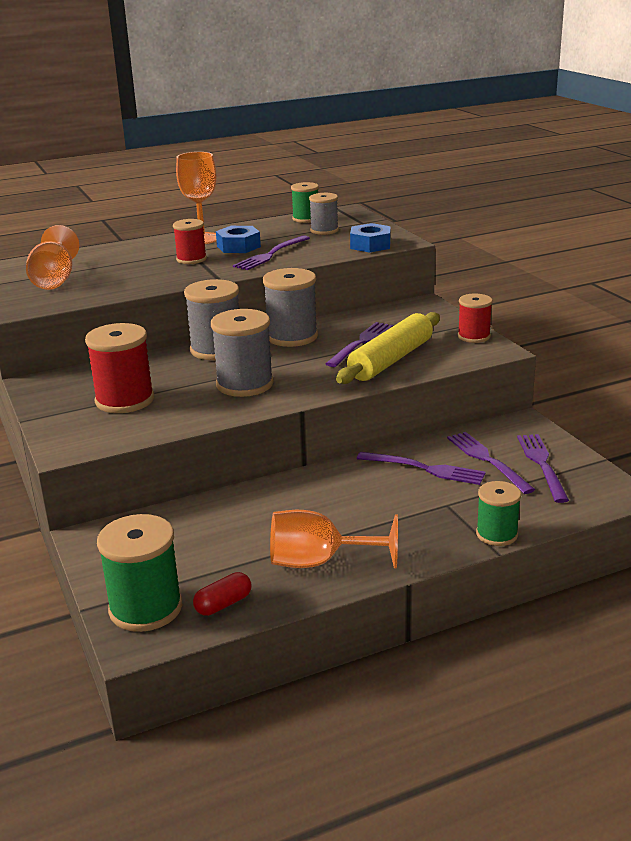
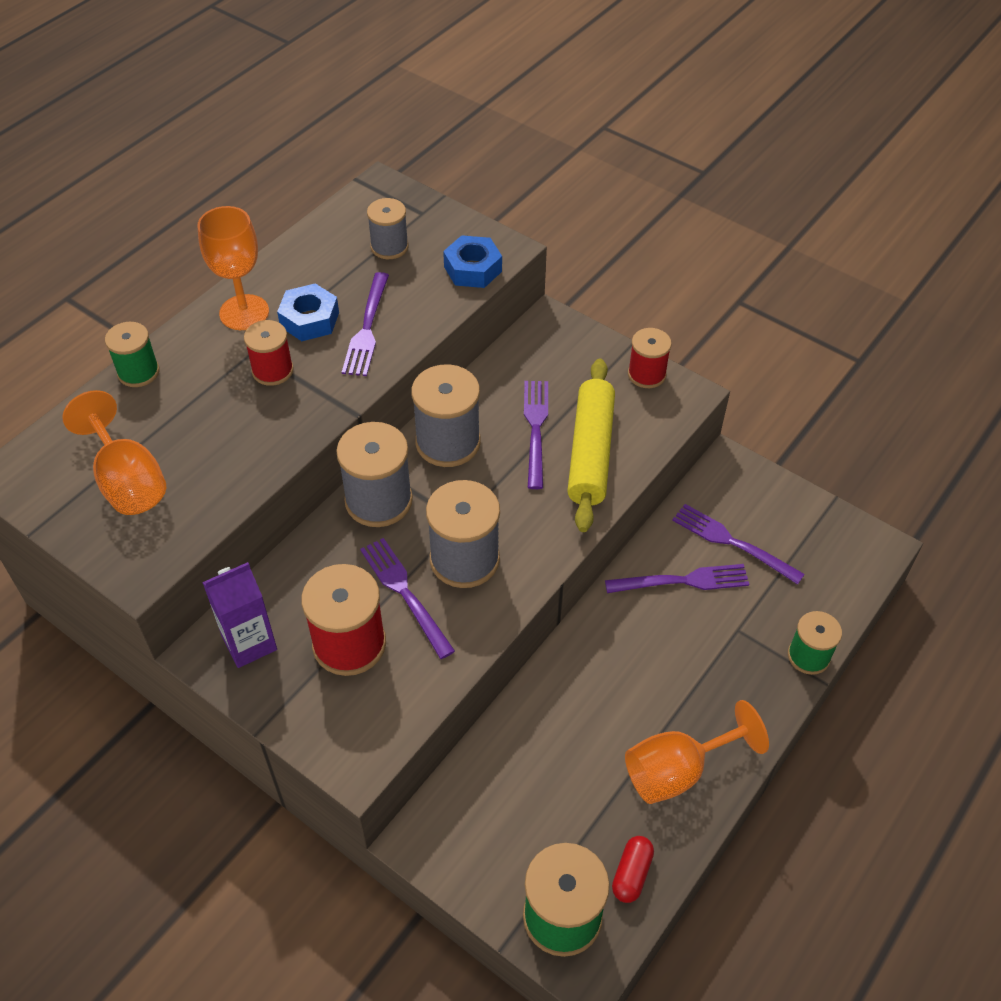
camera: 30 degrees left, 25 degrees up
(64, 385) = (249, 643): none -> purple carton
(306, 219) = (343, 221): green spool -> green spool (138, 372)
(541, 464) = (785, 529): purple fork -> purple fork (404, 593)

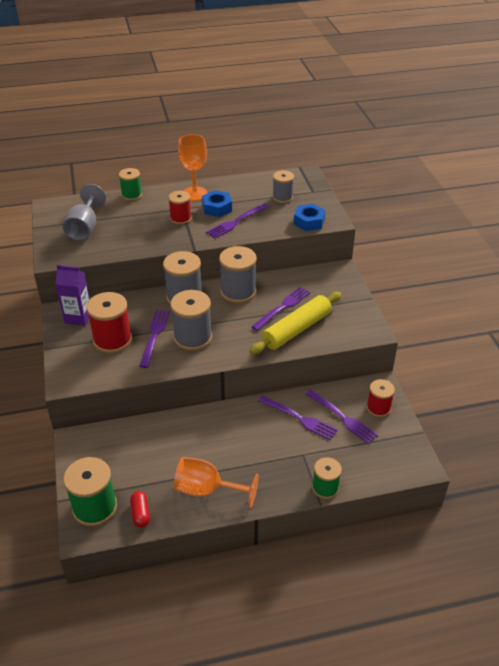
camera: 40 degrees right, 10 degrees down
(127, 481) = (84, 228): orange goblet -> grey goblet
(631, 874) = (140, 514): red capsule -> red capsule turned 75 degrees counterclockwise
(646, 374) = (362, 314): red spool -> red spool (378, 408)
(732, 542) = (343, 418): purple fork -> purple fork turned 150 degrees clockwise

